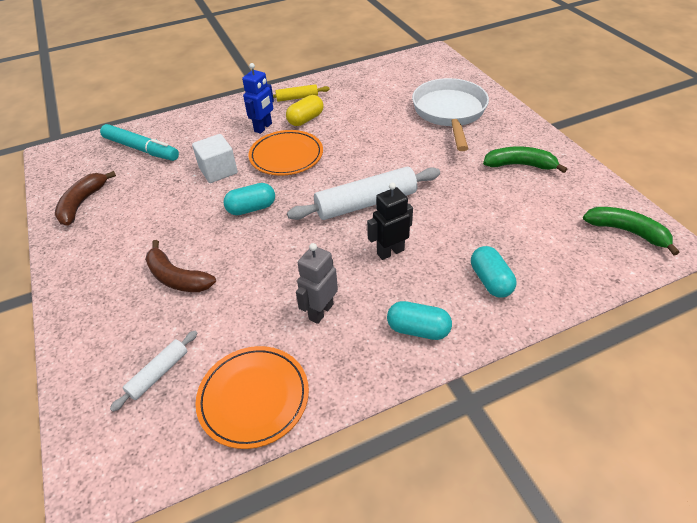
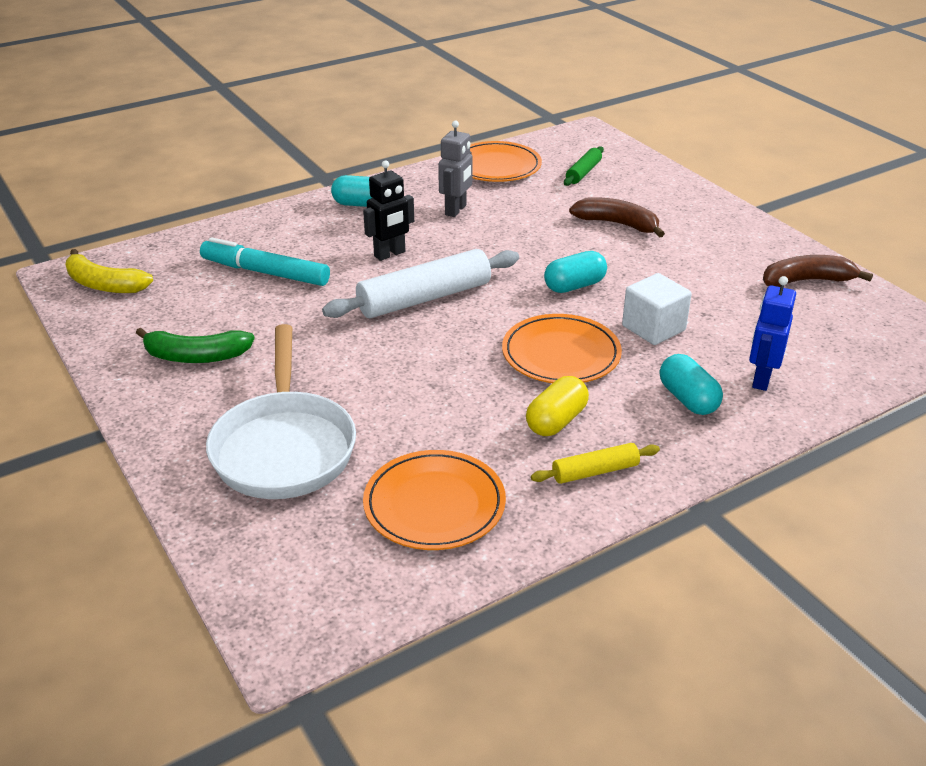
camera: 170 degrees right, 10 degrees down
(82, 203) = (807, 281): brown banana -> brown banana turned 105 degrees counterclockwise
(141, 149) = (807, 355): turquoise marker -> turquoise marker (265, 272)
(158, 373) = (583, 172): white rolling pin -> green rolling pin
(263, 127) = (626, 401): blue robot -> blue robot (761, 379)
(375, 88) = (434, 505): none -> orange plate
(490, 281) = (283, 237): turquoise capsule -> turquoise capsule (688, 399)
(627, 232) = (104, 284): green banana -> yellow banana

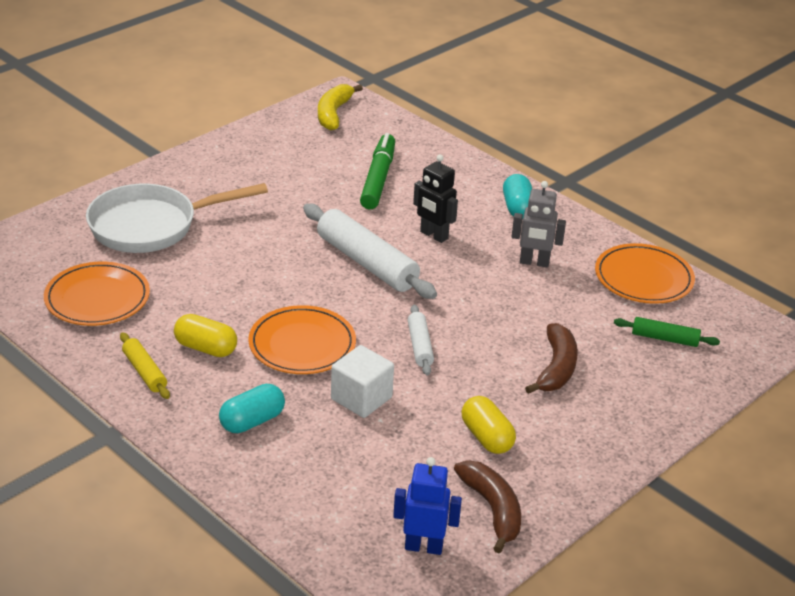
camera: 75 degrees right, 0 degrees up
(196, 356) = (250, 170): green banana -> none
(265, 272) = (378, 179): turquoise marker -> green marker
(574, 286) = (419, 346): turquoise capsule -> white rolling pin
(712, 270) = (486, 437): none -> yellow capsule
(761, 379) = (294, 468): blue robot -> blue robot (423, 547)

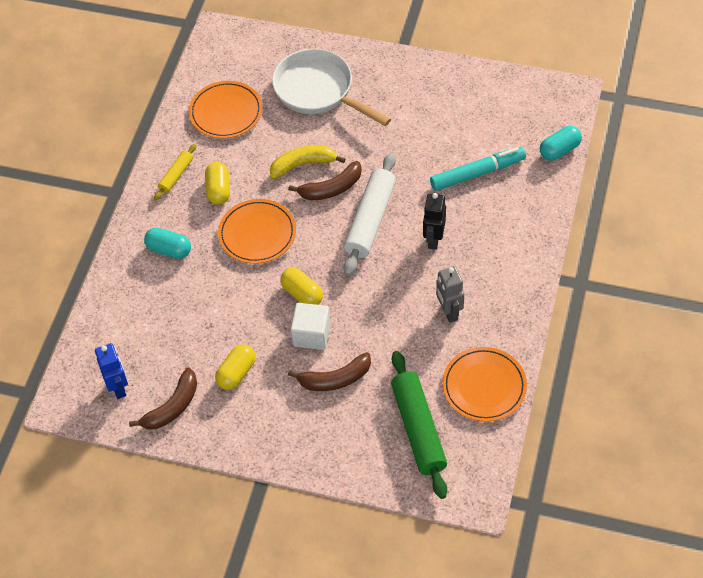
camera: 65 degrees right, 20 degrees up
(296, 270) = (331, 188): none -> brown banana
(333, 113) = (541, 103): yellow banana -> yellow banana (303, 164)
(361, 398) = (228, 291): white cube -> white cube (311, 335)
(378, 179) = (477, 173): green marker -> turquoise marker
(419, 346) = (302, 294): white rolling pin -> yellow capsule
(518, 208) = (511, 271): turquoise capsule -> turquoise capsule (559, 150)
(664, 339) = (418, 429): green rolling pin -> green rolling pin, size x1.94

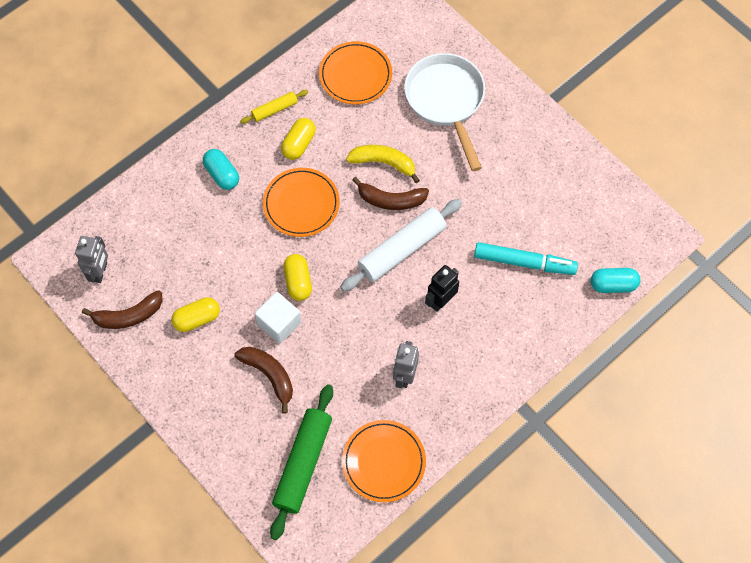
camera: 30 degrees right, 10 degrees up
(119, 387) = (100, 272): blue robot -> grey robot
(335, 379) = (269, 375): brown banana -> brown banana turned 150 degrees counterclockwise

